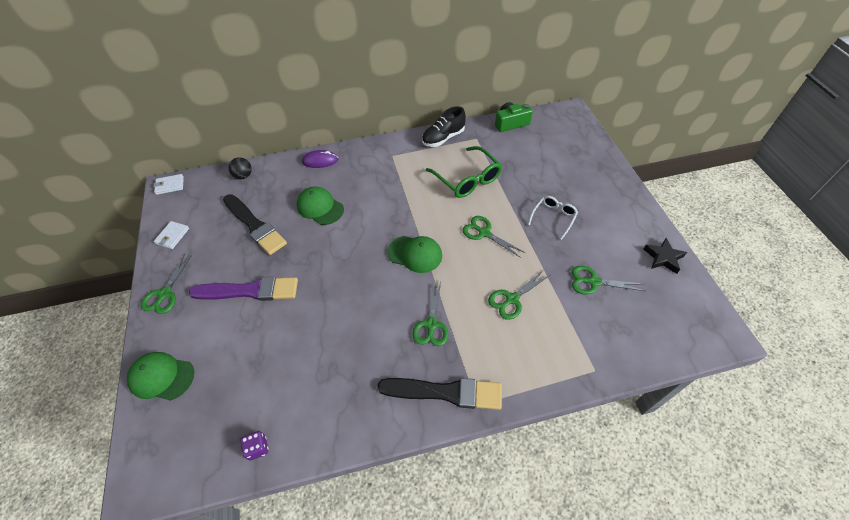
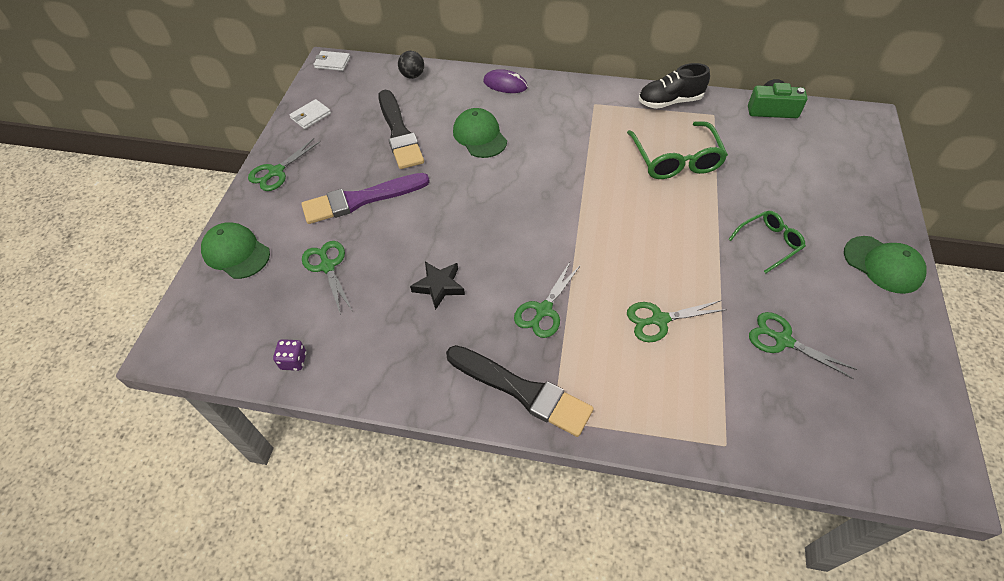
camera: 25 degrees right, 0 degrees up
(250, 291) = (361, 199): purple brush -> purple brush turned 135 degrees clockwise
(415, 254) = (565, 225): green cap -> green cap (883, 265)
(484, 233) = (664, 230): green scissors -> green scissors (327, 266)
(553, 217) = (769, 243): white glasses -> green glasses
(663, 258) = (905, 348): black star -> black star (439, 286)

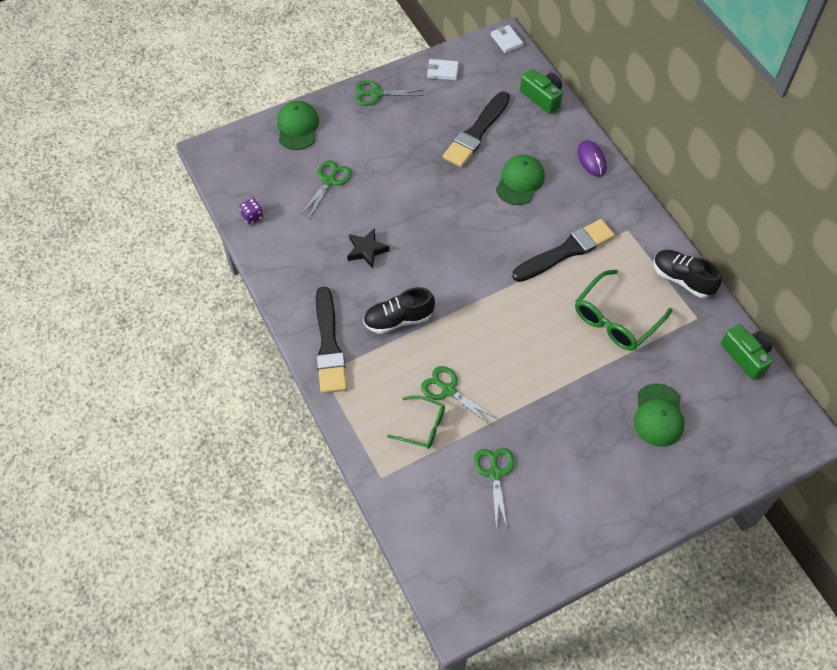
camera: 50 degrees right, 5 degrees up
(361, 199) = (397, 157): purple brush -> none
(412, 75) = (542, 97): black ball -> green camera
(543, 310) = (398, 319): green scissors -> black shoe
(579, 149) = (566, 251): none -> black brush
(769, 243) = (582, 424): green glasses -> green glasses (423, 426)
(883, 265) = (629, 510): green cap -> green cap (658, 415)

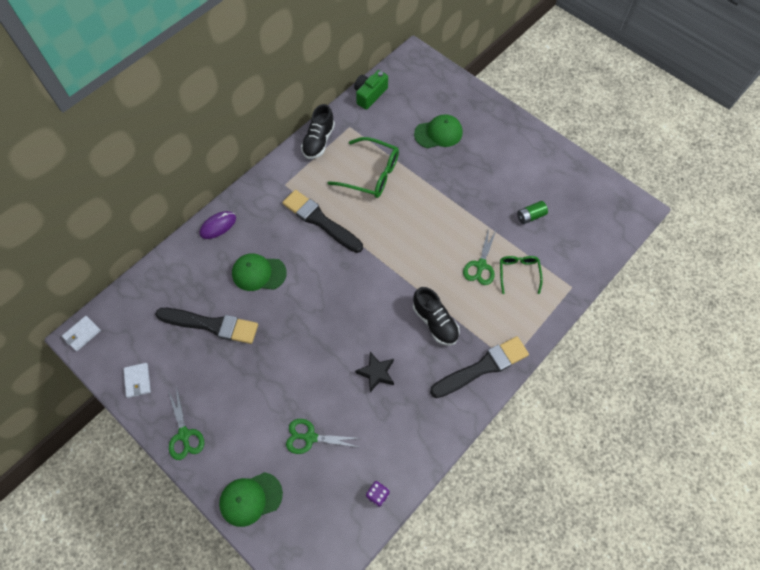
camera: 110 degrees left, 5 degrees up
(495, 473) = (530, 216): green scissors -> green battery
(542, 97) = (153, 282): green camera -> none

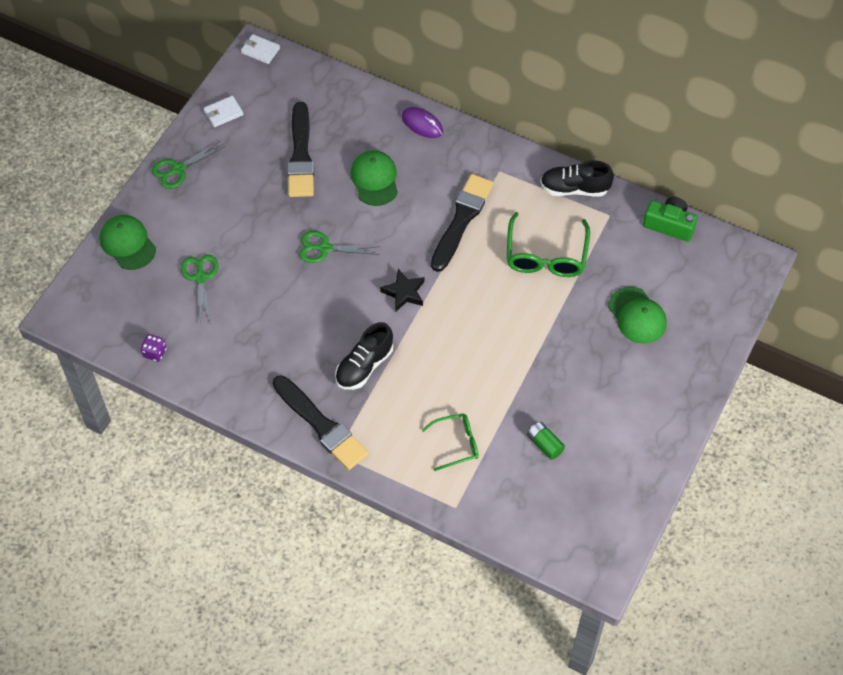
camera: 75 degrees right, 5 degrees down
(376, 373) = (287, 321): black star -> black star (404, 293)
(481, 265) = (454, 400): green scissors -> green scissors (325, 248)

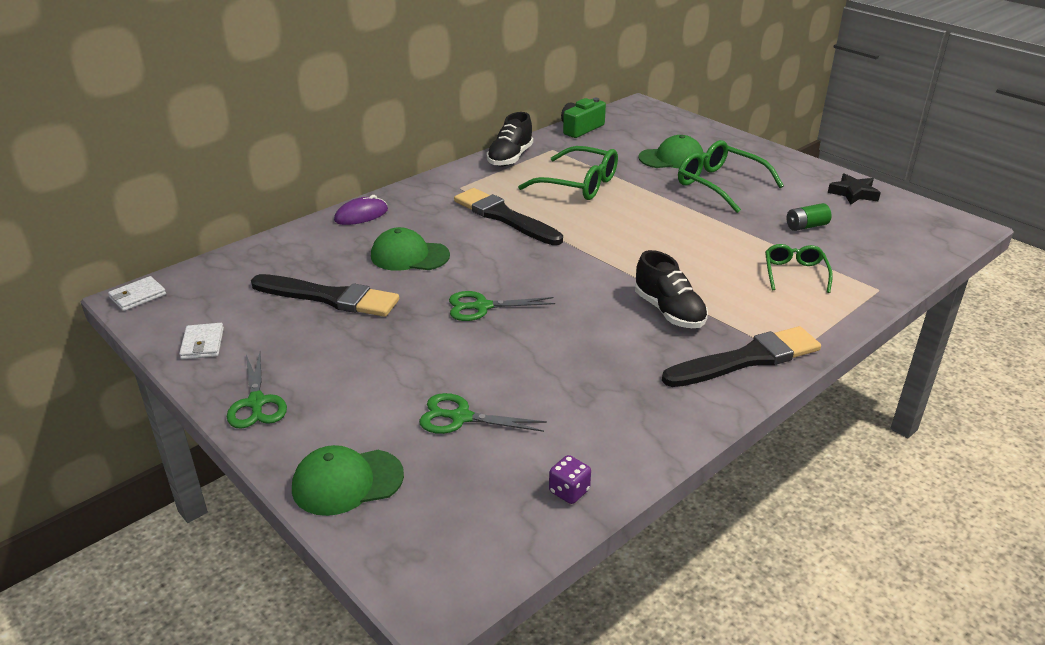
camera: 70 degrees left, 25 degrees down
(325, 248) = (482, 307): green scissors -> green scissors turned 60 degrees clockwise
(404, 293) = (579, 267): black star -> black star (853, 193)
(598, 365) = (719, 185): none -> green glasses

